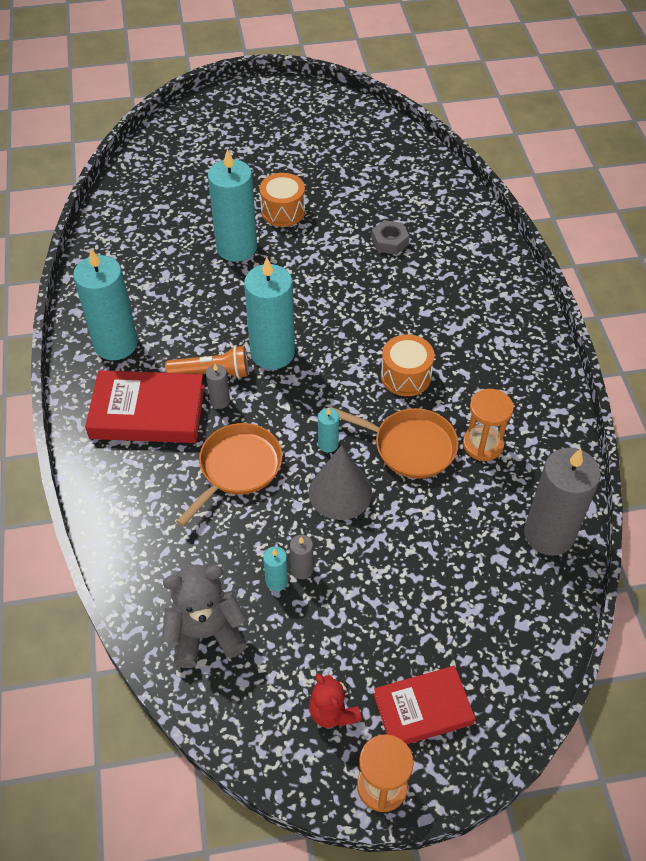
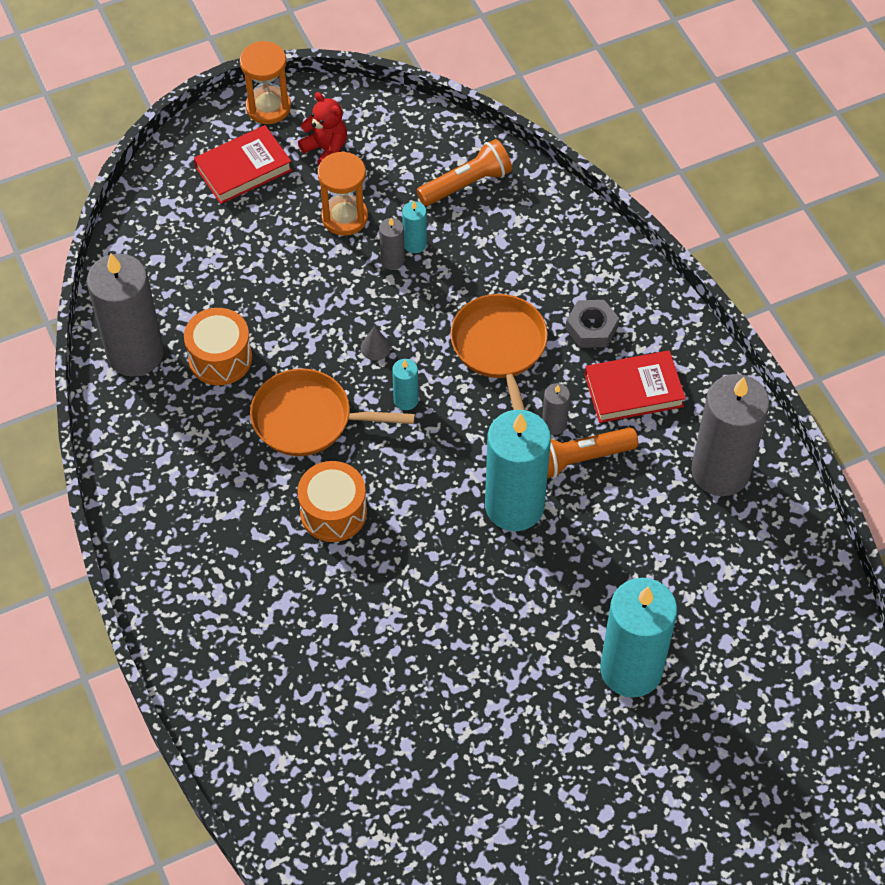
camera: 165 degrees right, 5 degrees up
(115, 344) = (720, 471): turquoise candle -> grey candle
(147, 412) = (633, 390): red book -> red book, size x0.67
(206, 634) = (467, 184): grey teddy bear -> orange flashlight
(237, 468) = (500, 348): orange pan -> orange pan turned 150 degrees clockwise
(283, 211) = (589, 761): orange drum -> orange drum (220, 358)
(340, 492) = (375, 347): grey cone -> grey cone, size x0.41
(389, 241) = (407, 738): grey nut -> grey nut (591, 328)
(483, 444) = (221, 441): orange hourglass -> orange hourglass (344, 217)

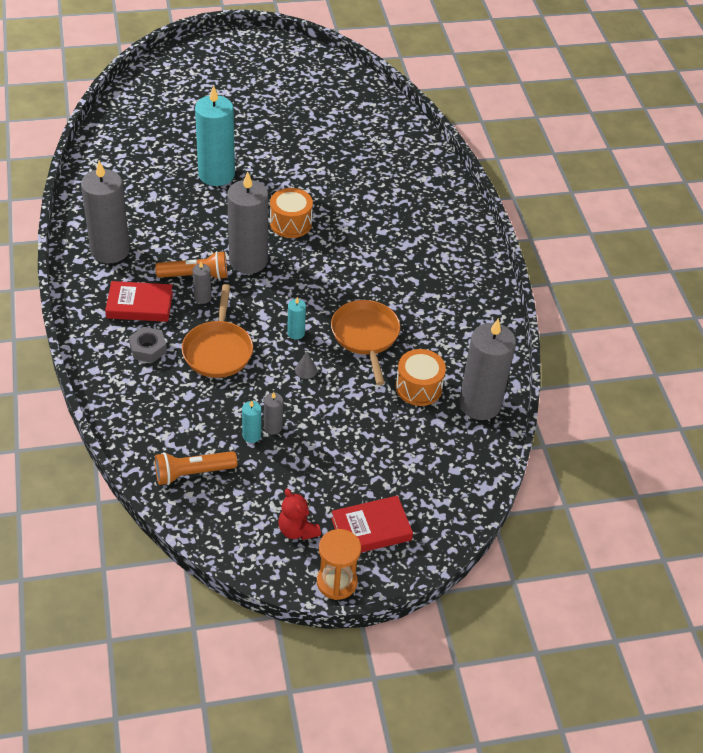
camera: 170 degrees left, 10 degrees down
(308, 419) = (365, 336): orange pan -> orange pan turned 120 degrees counterclockwise
(333, 512) = (363, 281): orange drum -> orange drum (290, 223)
(344, 217) = (299, 469): orange hourglass -> none
(514, 506) = (248, 260): turquoise candle -> grey candle

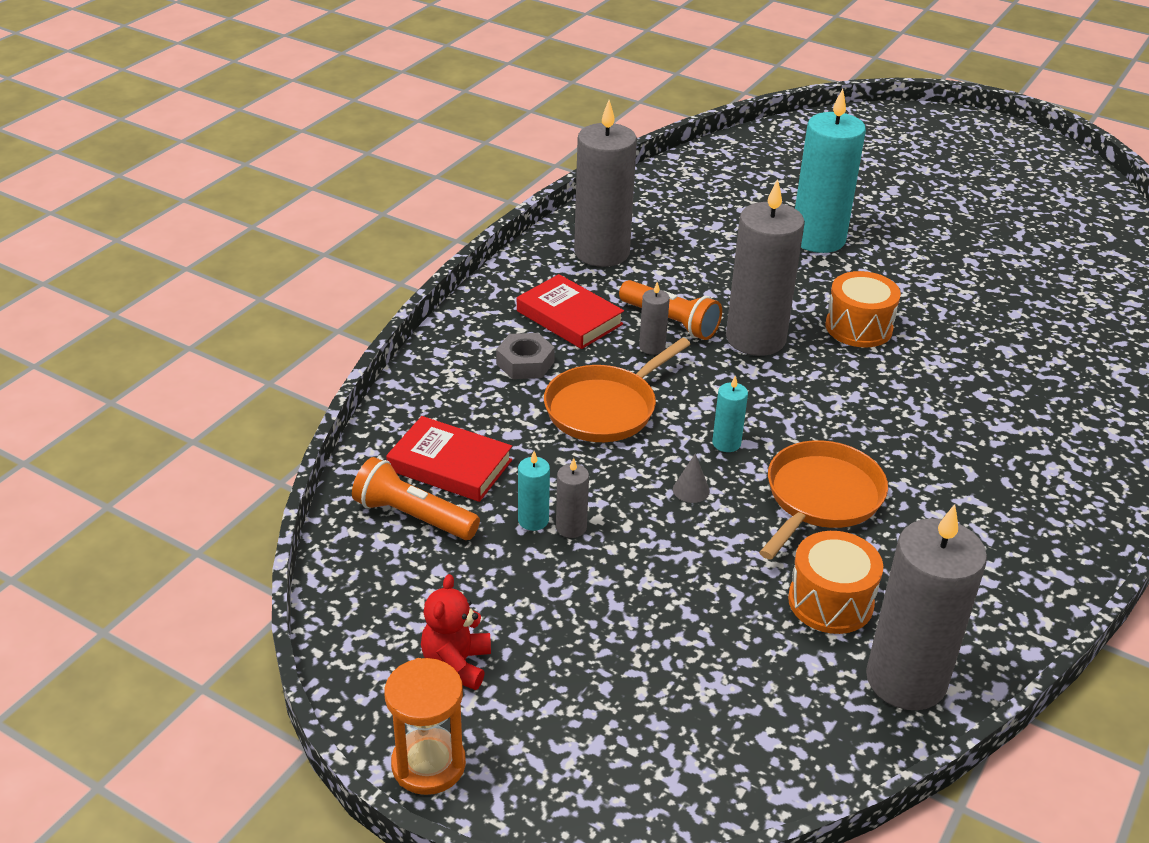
camera: 45 degrees right, 10 degrees down
(371, 529) = (554, 732): red book -> red book (450, 465)

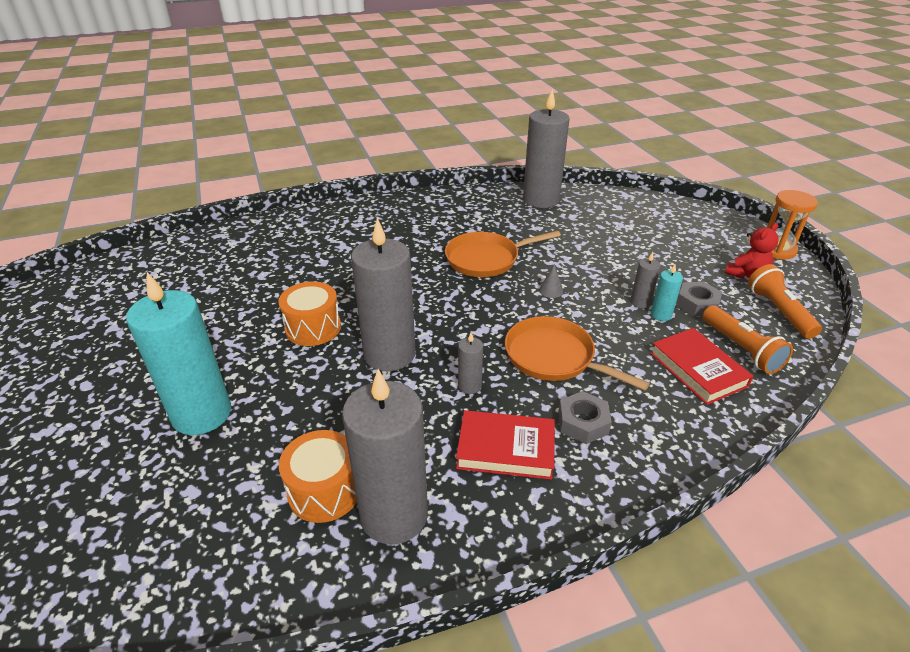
camera: 140 degrees left, 0 degrees up
(499, 562) = (697, 304): none -> grey nut
(569, 317) = (506, 449): red book -> red book turned 75 degrees counterclockwise
(605, 408) = (554, 357): orange pan -> orange pan turned 135 degrees counterclockwise
(670, 322) = (429, 399): orange flashlight -> orange flashlight (779, 311)
(726, 443) = (501, 303): turquoise candle -> none
(830, 601) = (538, 227): orange drum -> orange drum (324, 490)

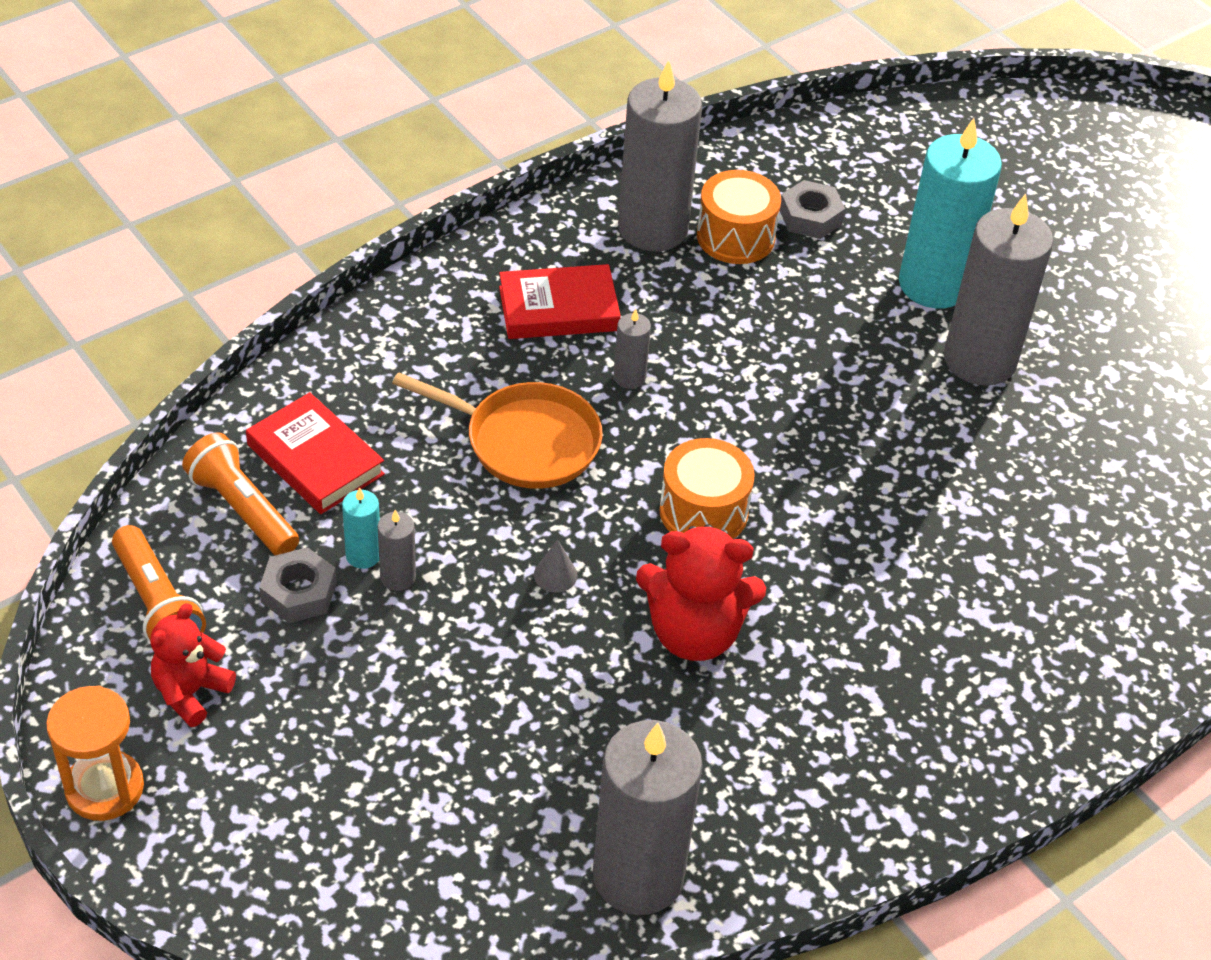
camera: 160 degrees right, 10 degrees up
(313, 328) = (896, 425): orange drum -> orange drum (703, 511)
(389, 354) = (759, 403): grey candle -> grey candle (979, 360)
(486, 259) = (694, 633): orange pan -> red teddy bear
(583, 422) = (472, 355): grey nut -> grey nut (810, 217)

